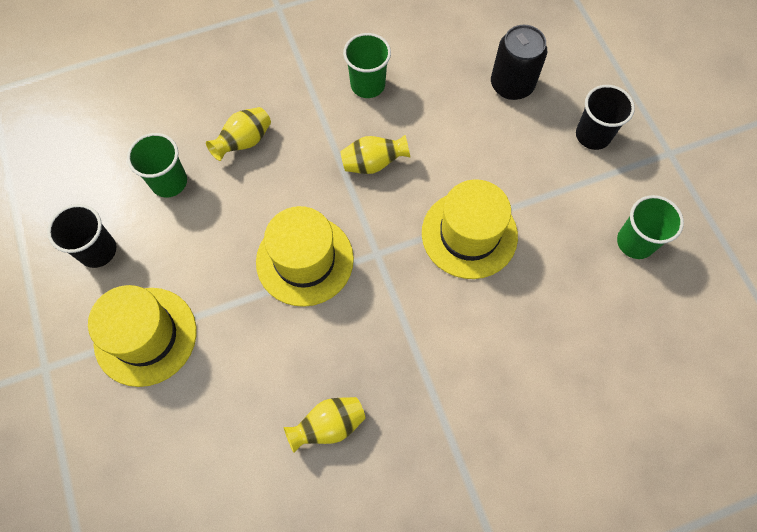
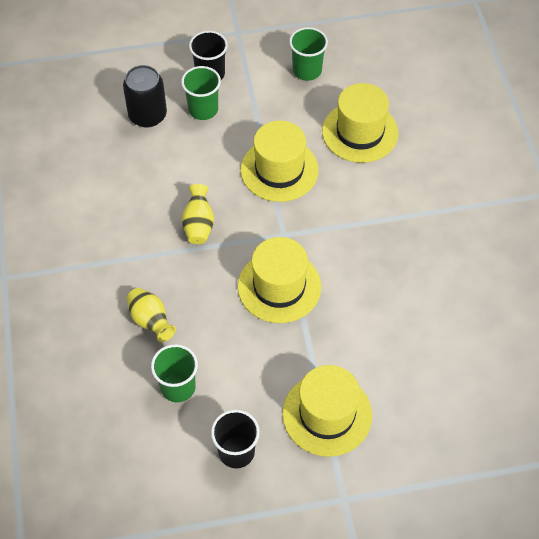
camera: 80 degrees left, 10 degrees down
(328, 425) = (420, 287): yellow vase -> none
(367, 85) = (117, 217): green cup -> green cup (203, 109)
(553, 321) = (360, 132): none -> yellow hat

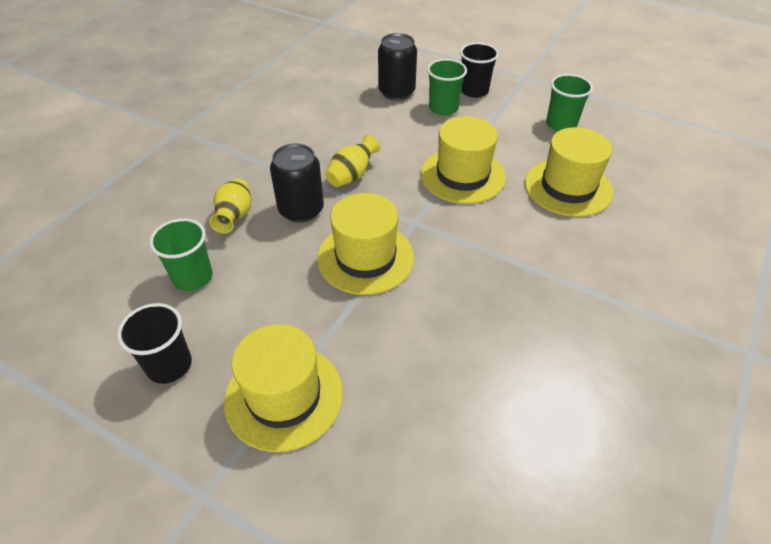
camera: 40 degrees right, 10 degrees down
(193, 280) = (301, 210): none -> black can

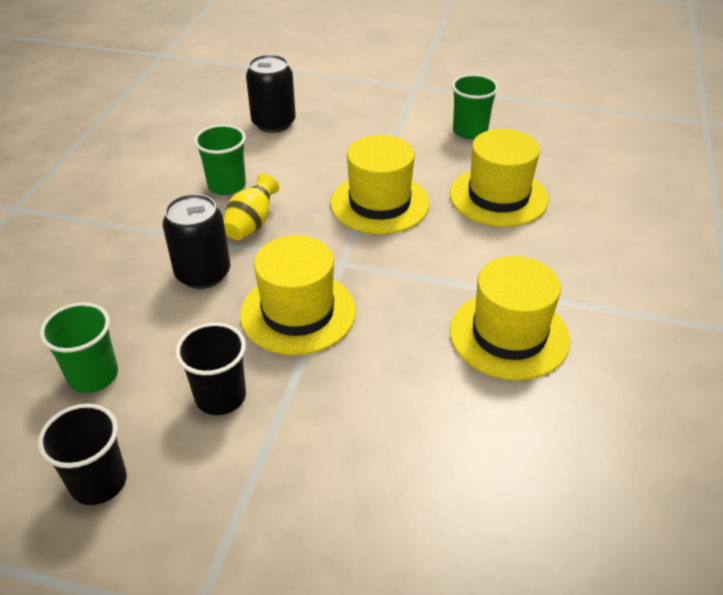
camera: 15 degrees left, 5 degrees down
(234, 217) = (123, 296): yellow vase -> none
(284, 396) = (253, 484): yellow hat -> yellow hat (509, 335)
(443, 108) = (334, 133): green cup -> green cup (227, 185)
(474, 91) = (363, 109): black cup -> black cup (220, 397)

